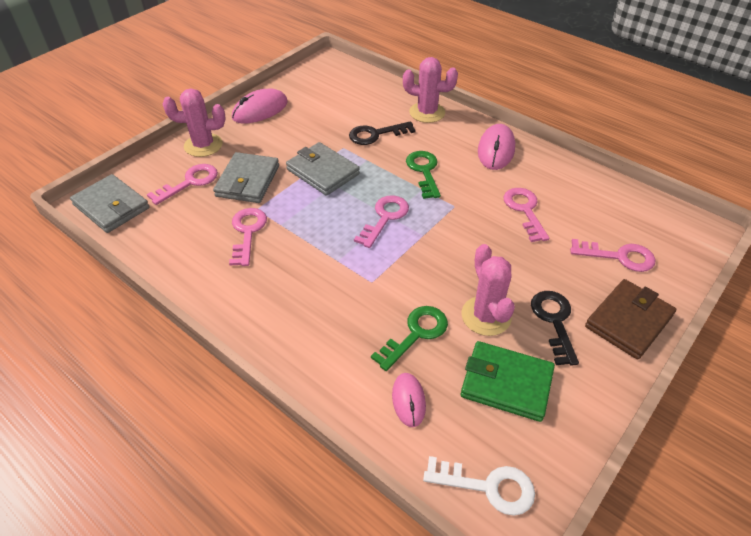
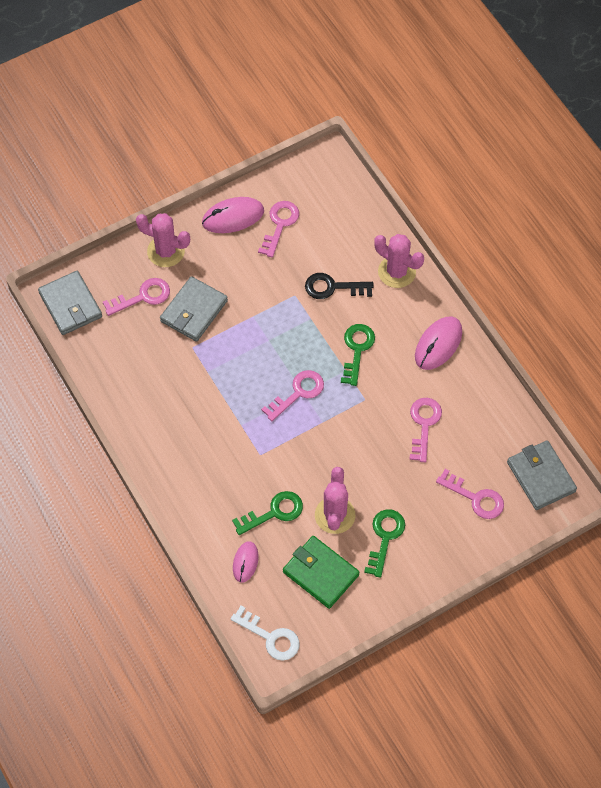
camera: 20 degrees right, 15 degrees up
(247, 232) = (177, 371): pink key -> pink key (280, 224)
(322, 172) = (264, 321): grey wallet -> grey wallet (541, 477)
(554, 321) = (385, 537): black key -> green key
(628, 321) = (443, 556): brown wallet -> none

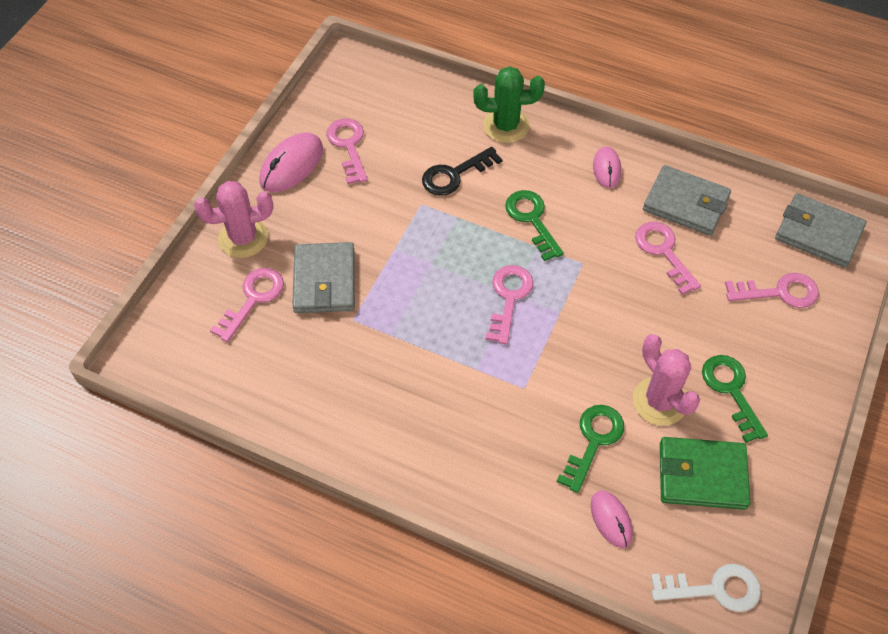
camera: 35 degrees left, 5 degrees down
(70, 305) = (172, 356): grey wallet -> grey wallet (685, 203)
(396, 272) = (506, 126): pink cactus -> green cactus
(438, 344) = (606, 169): pink mouse -> pink mouse, size x0.62

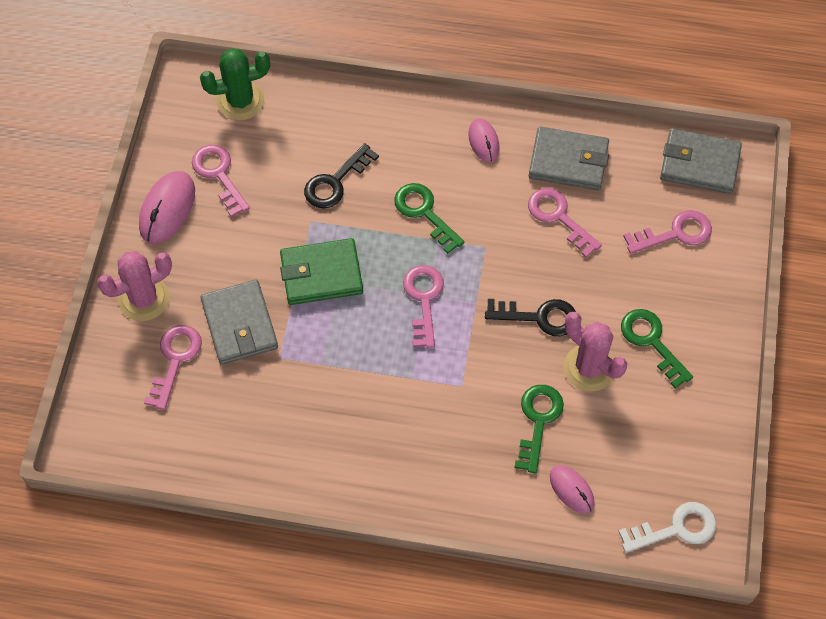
camera: 15 degrees left, 5 degrees up
(506, 126) = (372, 116): green cactus -> green cactus (240, 101)
(620, 340) = (539, 317): none -> black key
(702, 475) = (643, 429): green wallet -> green wallet (321, 274)

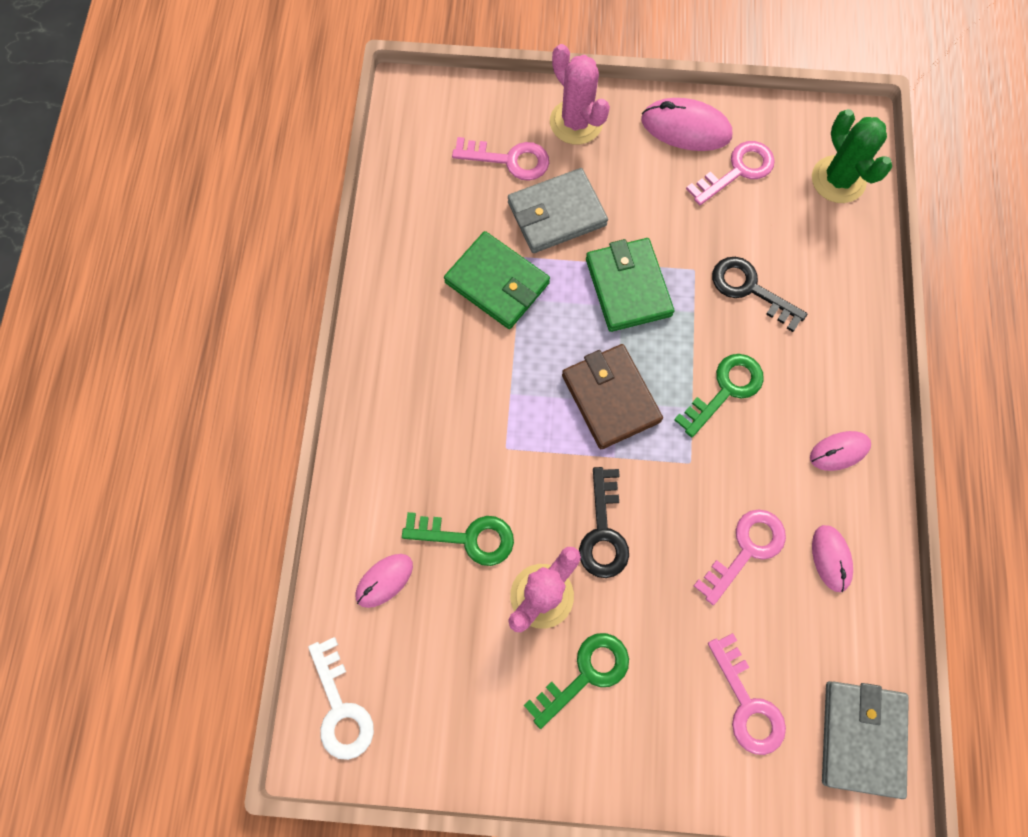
camera: 85 degrees right, 10 degrees up
(303, 380) = (497, 283): none -> green wallet
(423, 299) = (610, 398): pink key -> brown wallet
(568, 161) = (831, 558): grey wallet -> pink mouse

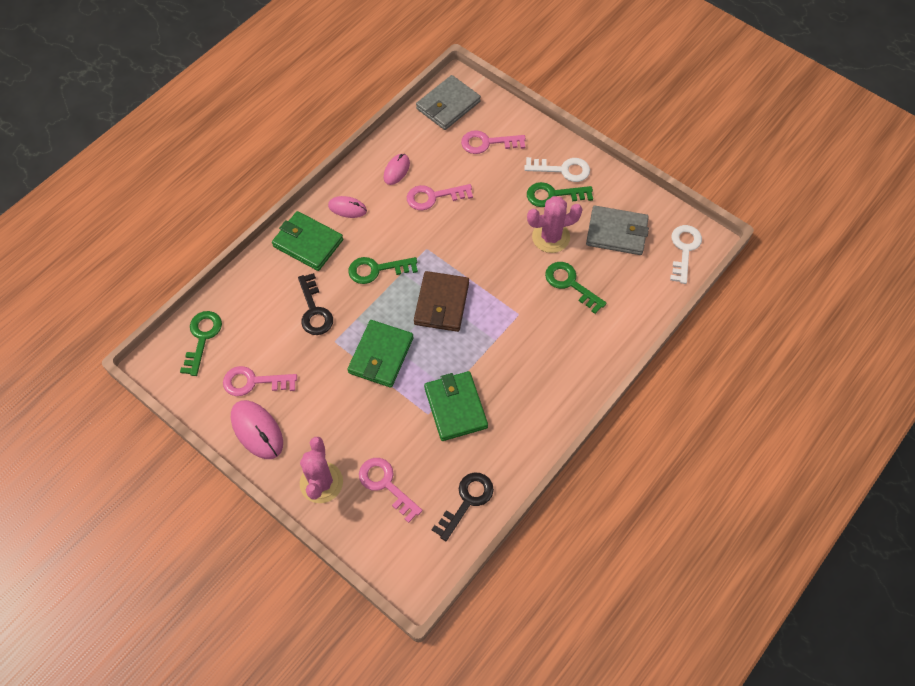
camera: 145 degrees left, 10 degrees down
(384, 580) = (628, 290): pink mouse -> none
(556, 214) = (385, 427): grey wallet -> grey wallet (616, 232)
(603, 532) = (497, 245): black key -> black key (467, 501)
(603, 734) = (563, 170): none -> white key
(747, 704) = (487, 143): pink key -> pink key turned 105 degrees counterclockwise
(838, 180) = (202, 338): green cactus -> green key
(839, 368) = (308, 243): none -> green wallet

